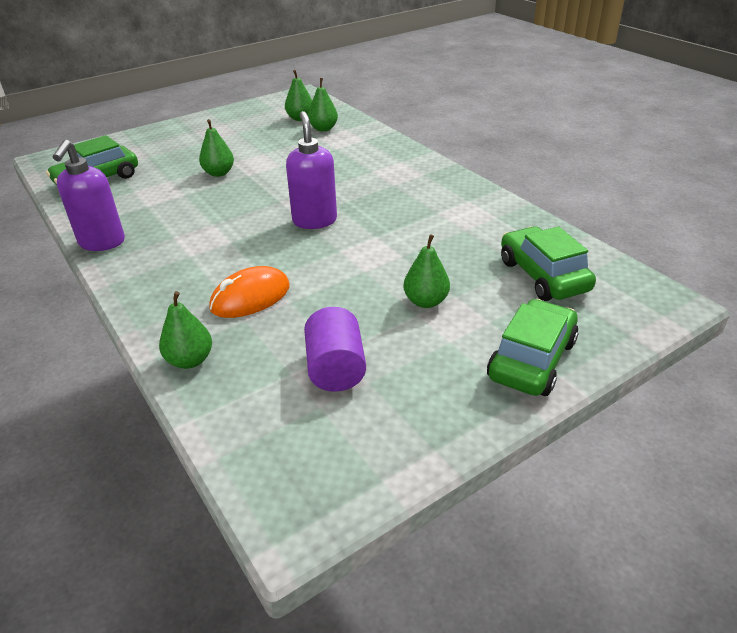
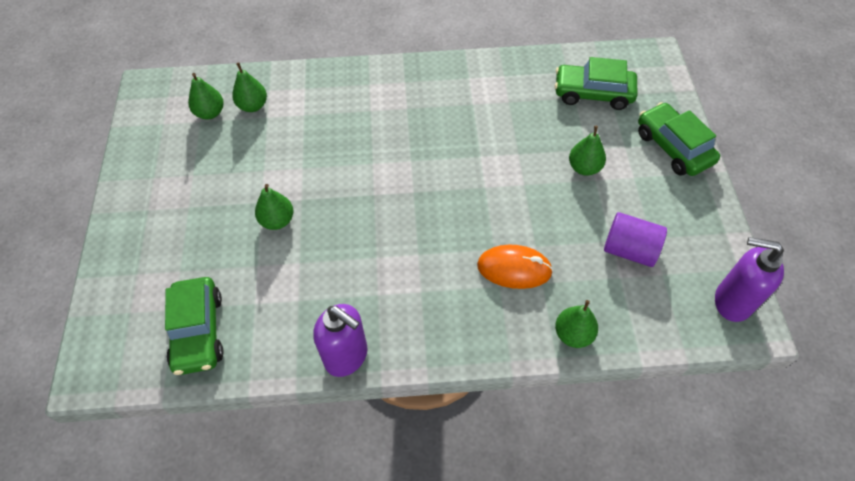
camera: 60 degrees left, 20 degrees up
(250, 297) = (514, 269): orange mouse -> orange mouse turned 75 degrees counterclockwise
(314, 220) = (427, 184): purple soap dispenser -> purple soap dispenser (731, 302)

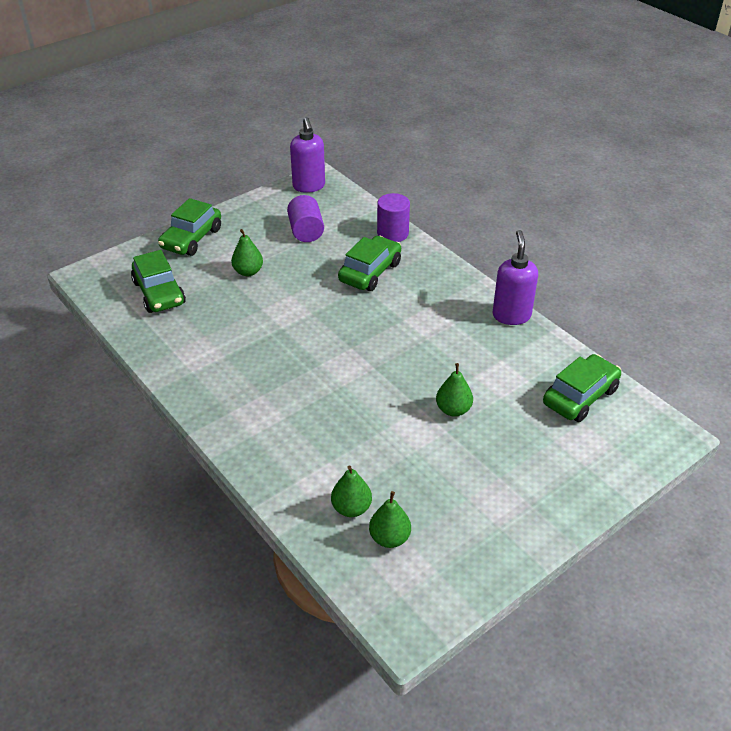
camera: 125 degrees left, 15 degrees down
(514, 269) = (370, 272): orange mouse -> green car
(573, 334) = (392, 233): green pear -> purple cylinder

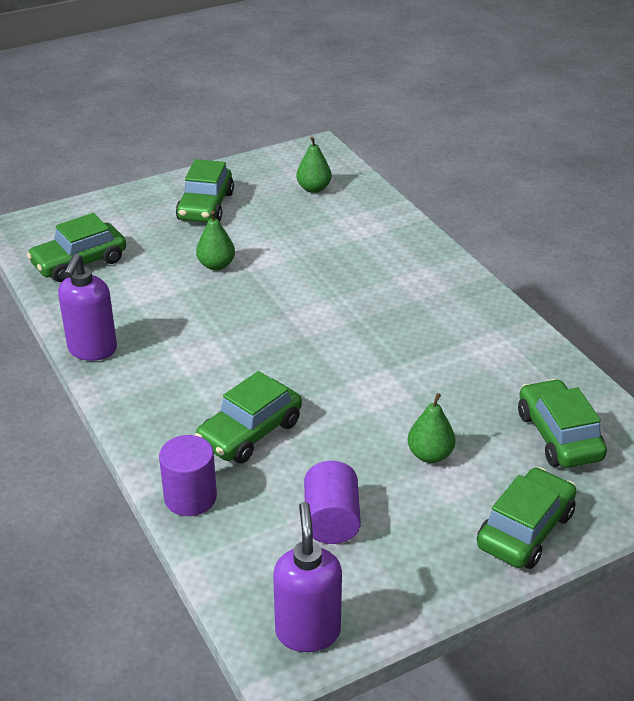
camera: 170 degrees left, 5 degrees down
(351, 508) = (341, 208): green pear -> none
(500, 489) = (206, 206): none -> green car

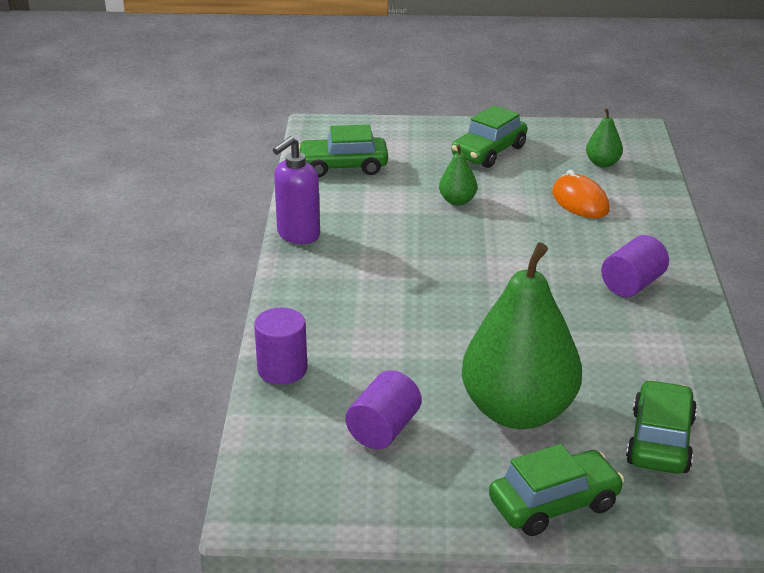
camera: 30 degrees right, 5 degrees down
(250, 432) = (373, 339): green car -> none
(308, 632) = (290, 504): purple soap dispenser -> none
(323, 232) = (580, 201): none -> orange mouse
(427, 298) = (632, 284): none -> purple cylinder
(430, 455) = (518, 412): green pear -> green pear, size x2.40

